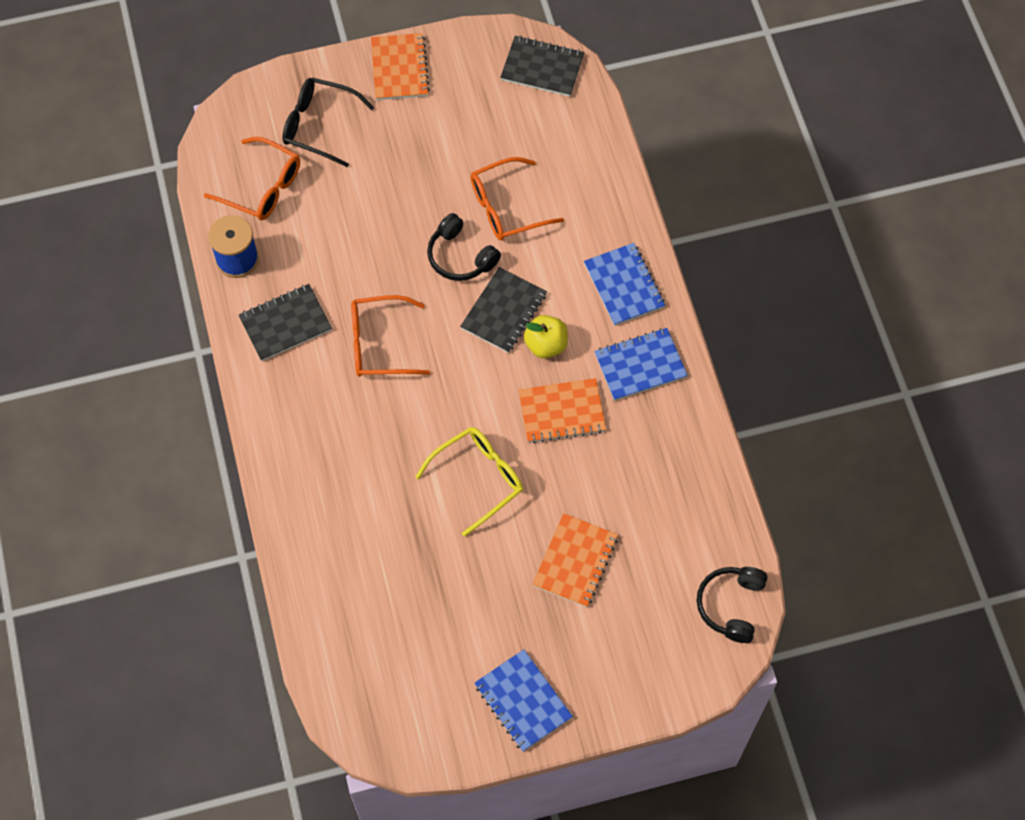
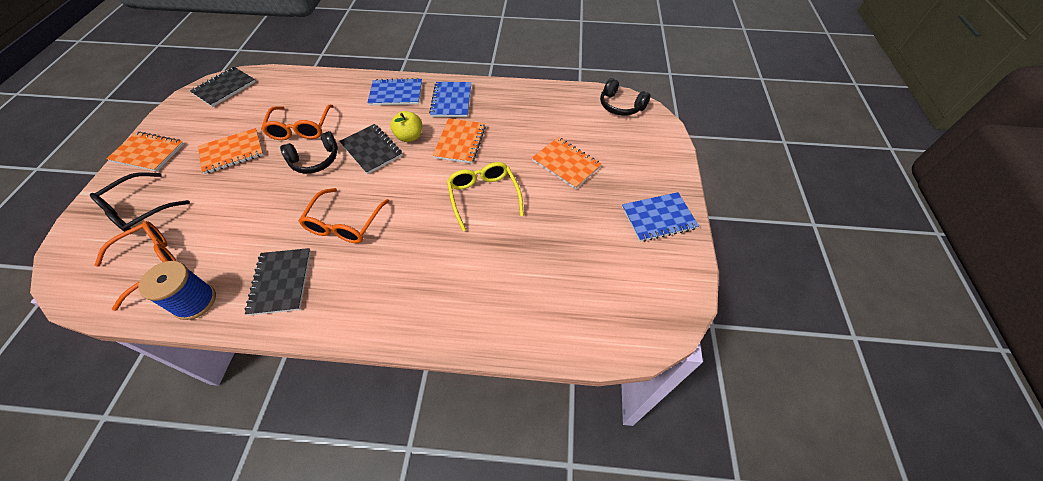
camera: 70 degrees left, 10 degrees down
(436, 157) = (232, 152): none -> orange notebook

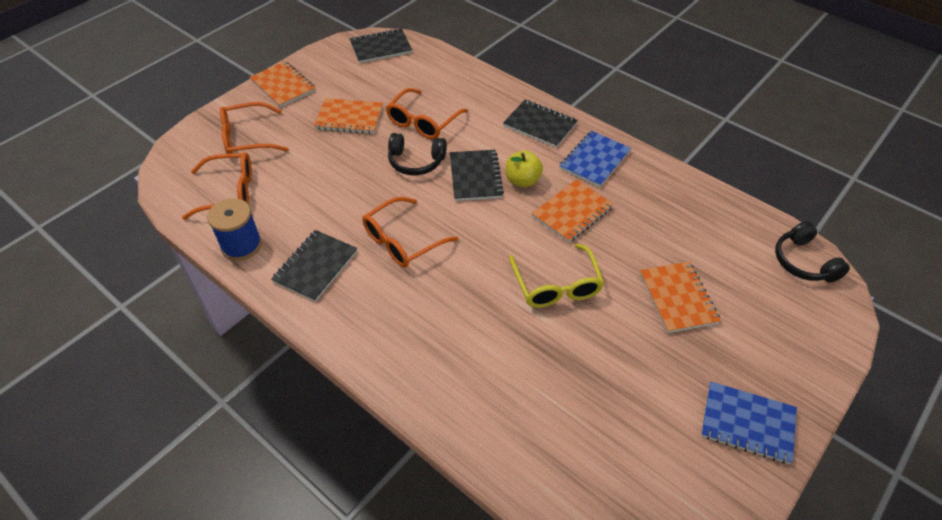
camera: 35 degrees right, 5 degrees down
(139, 211) = (247, 138): black glasses -> orange glasses
(396, 93) = (540, 125): blue notebook -> black notebook
(483, 196) = (556, 285): yellow glasses -> yellow glasses turned 150 degrees clockwise

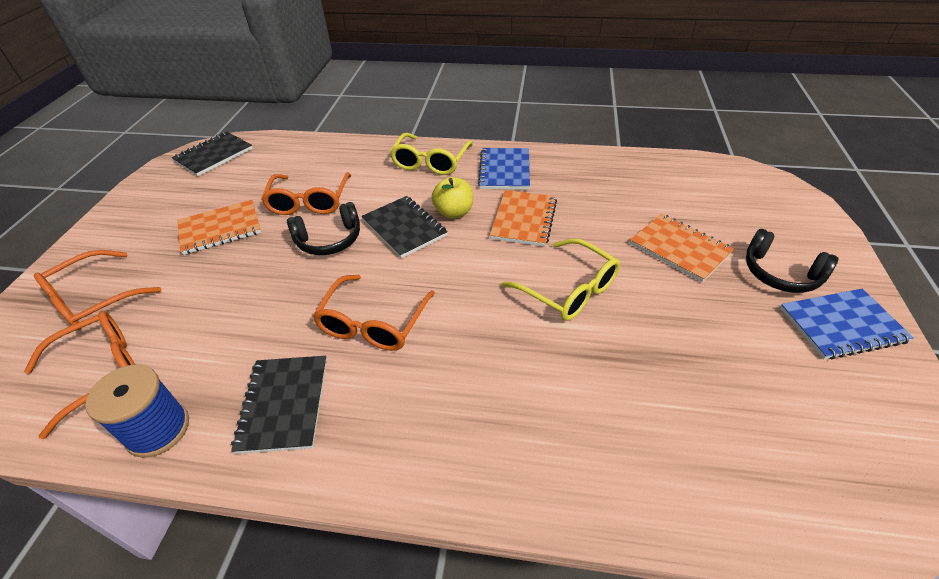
camera: 30 degrees left, 5 degrees down
(283, 86) = (113, 228): orange notebook -> none
(540, 125) = (430, 162): black notebook -> yellow glasses
(803, 262) = (737, 177): black headphones -> black headphones (780, 274)

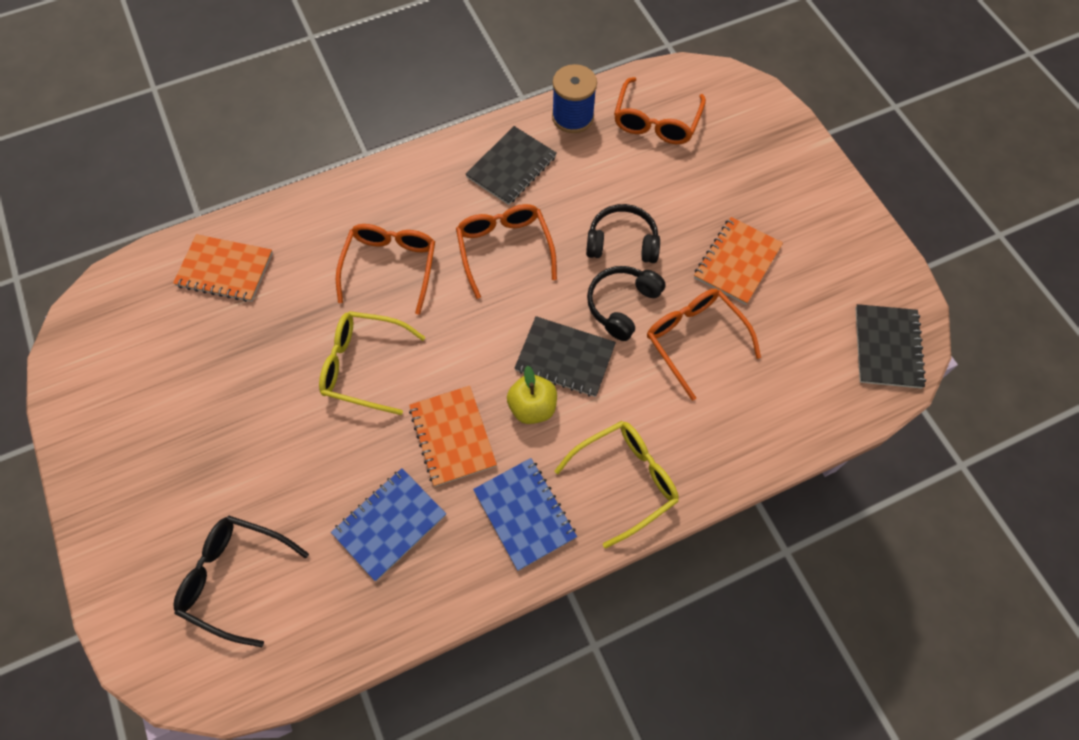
camera: 145 degrees right, 20 degrees up
(93, 300) = (740, 153): orange glasses -> orange glasses (390, 266)
(284, 404) = (511, 167): black notebook -> black notebook turned 75 degrees clockwise
(430, 162) = (625, 480): yellow glasses -> yellow glasses turned 75 degrees clockwise
(679, 249) = (274, 478): orange notebook -> orange notebook (225, 270)
(724, 210) = (235, 578): none -> black glasses
(780, 274) = (168, 493): black headphones -> black headphones (622, 242)
(841, 325) = (114, 450): blue notebook -> blue notebook (389, 524)

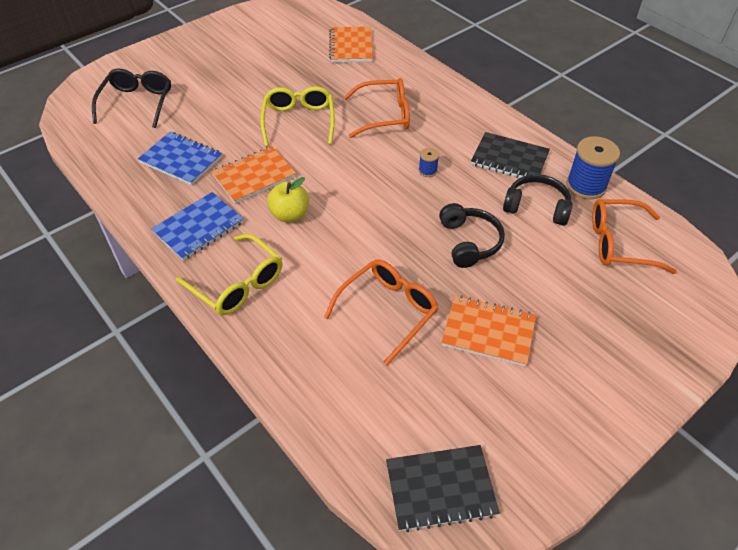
camera: 75 degrees right, 15 degrees down
(504, 249) = (427, 171): orange glasses -> blue spool
(565, 358) = (340, 225): black notebook -> none
(622, 305) = (404, 253): black headphones -> black headphones (536, 207)

